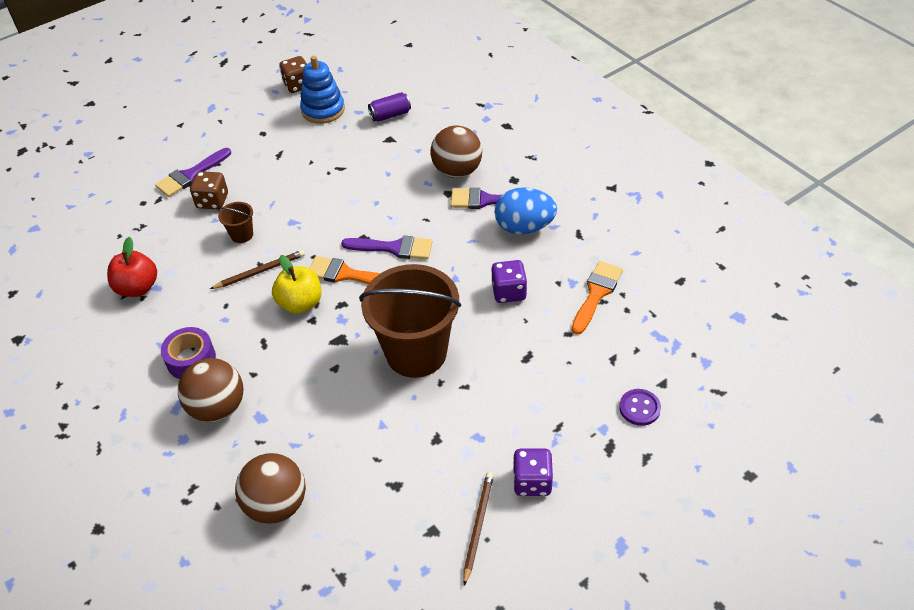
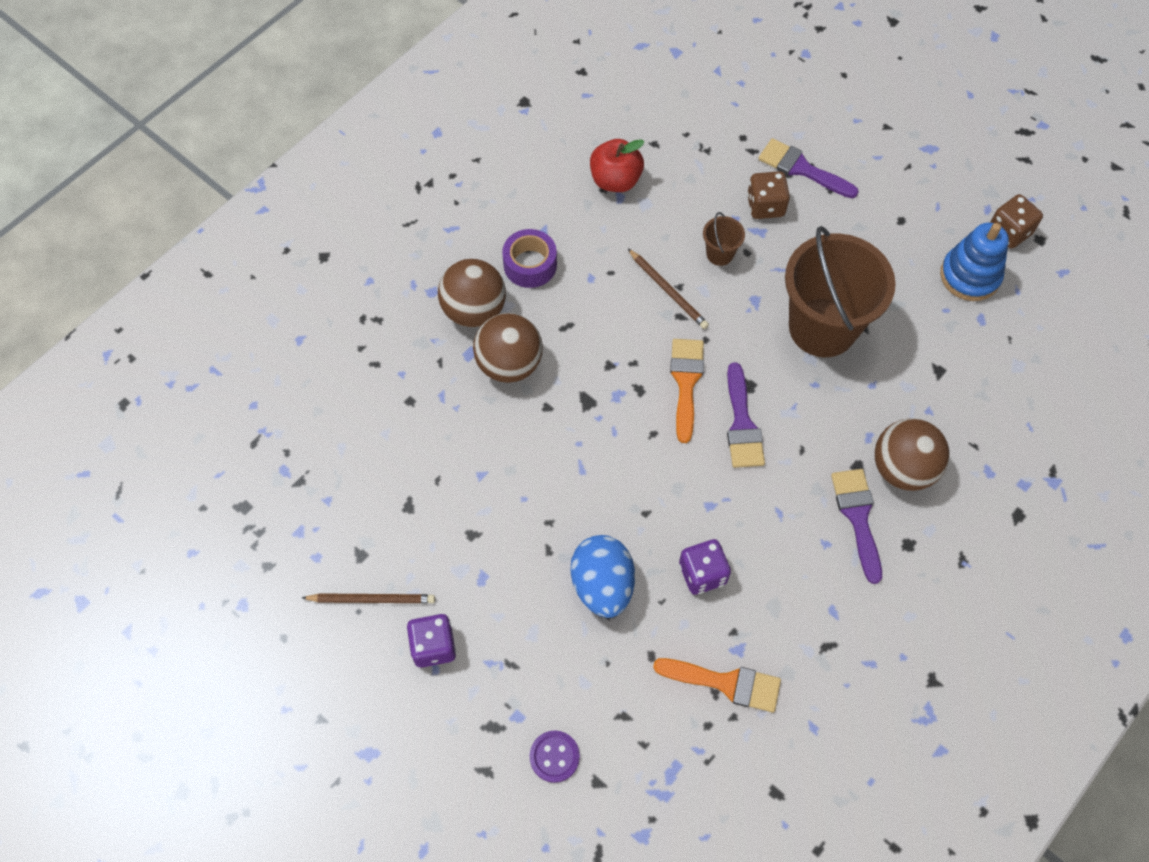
camera: 75 degrees right, 15 degrees up
(277, 504) = (370, 400): brown ball -> brown ball (509, 364)
(300, 303) = (630, 346): yellow apple -> none
(390, 115) = (988, 359): purple can -> none
(416, 352) = (585, 487): brown bucket -> brown bucket (822, 327)
(524, 227) = (821, 573): blue egg -> blue egg (602, 585)

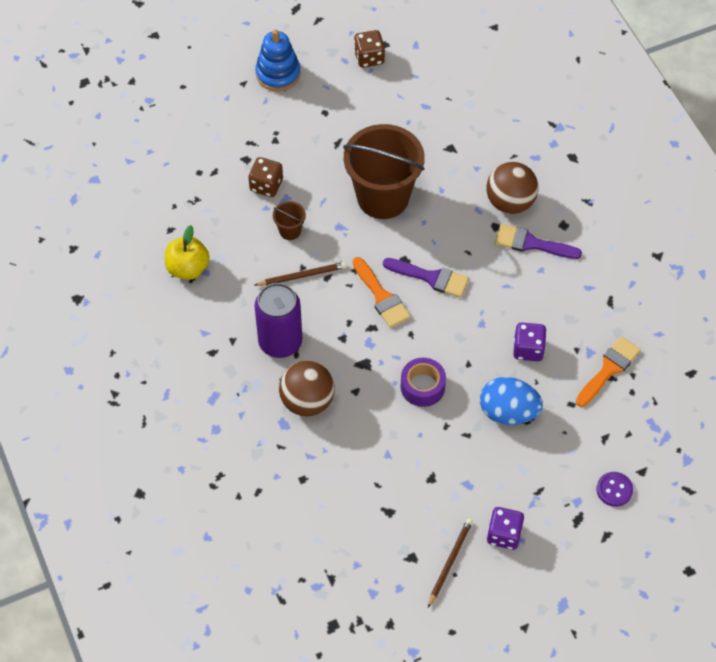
camera: 65 degrees left, 5 degrees down
(474, 310) = (248, 406): brown ball -> none
(530, 265) = (230, 354): purple tape -> purple tape (422, 386)
(571, 306) = (280, 342): none -> purple can
(615, 180) = (188, 268): red apple -> yellow apple
(686, 382) = (381, 297): orange brush -> orange brush turned 150 degrees counterclockwise
(801, 168) = (248, 149): purple brush -> none
(970, 276) = (390, 96): blue stacking toy -> blue stacking toy (278, 74)

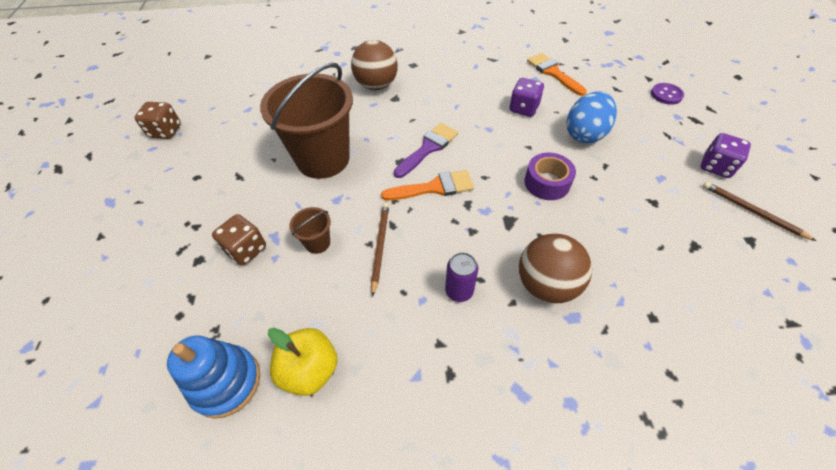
camera: 70 degrees left, 5 degrees down
(278, 74) = (118, 202): blue stacking toy -> blue stacking toy (226, 382)
(280, 342) = (459, 291): purple can -> purple can, size x0.53
(531, 243) = (421, 84): purple brush -> none

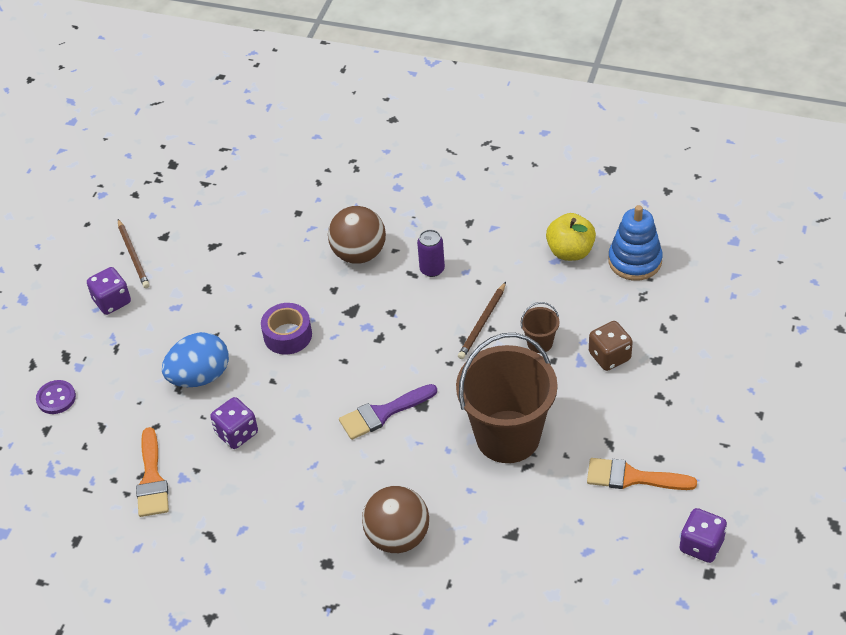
camera: 155 degrees left, 5 degrees down
(165, 131) = (701, 545): brown dice -> purple dice
(434, 187) = (402, 364): orange brush -> orange brush (632, 477)

